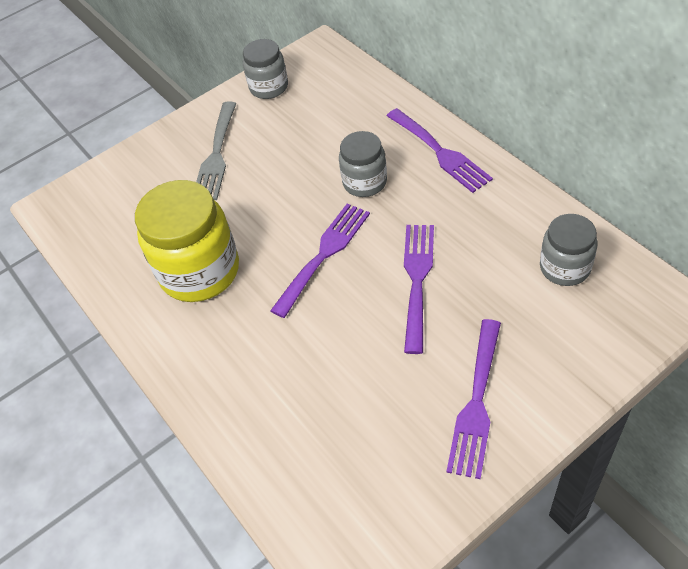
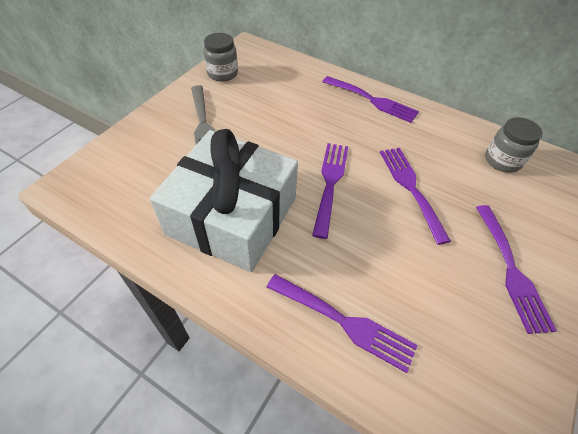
camera: 30 degrees left, 0 degrees up
(200, 271) = (232, 216): yellow jar -> white gift
(257, 408) = (345, 322): none -> purple fork
(364, 182) = (331, 127): grey jar -> none

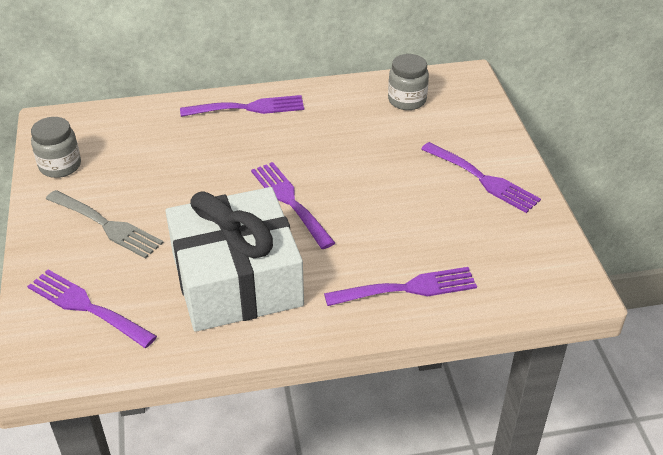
camera: 40 degrees left, 10 degrees down
(410, 188) = (358, 165): purple fork -> purple fork (86, 307)

